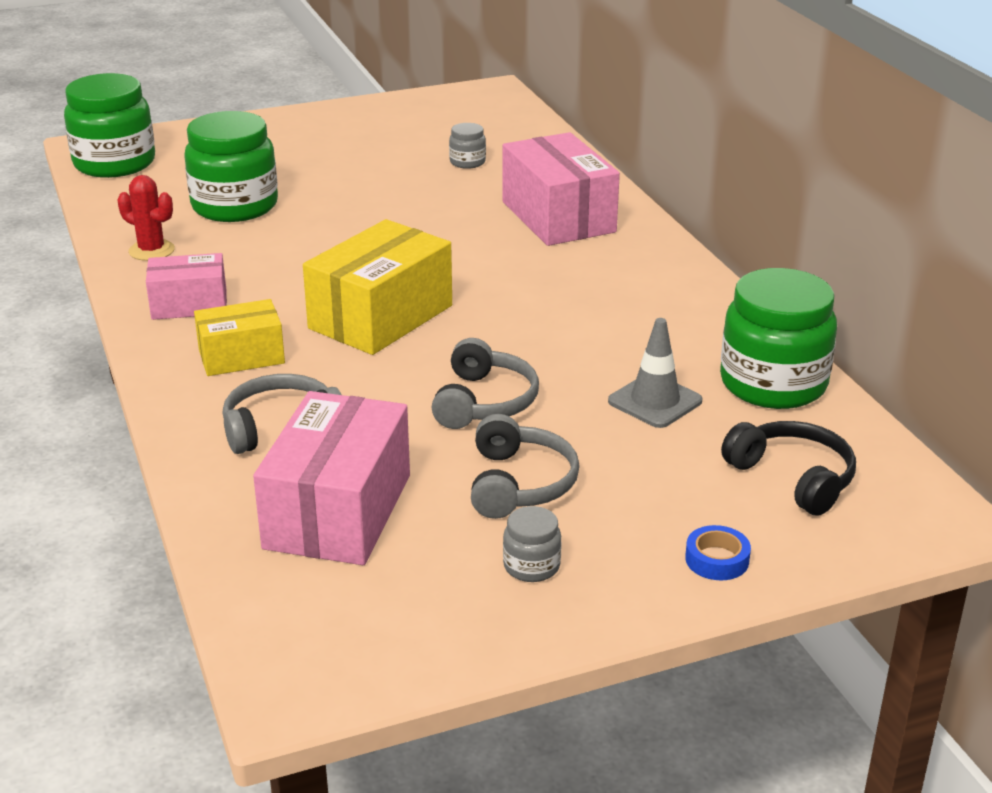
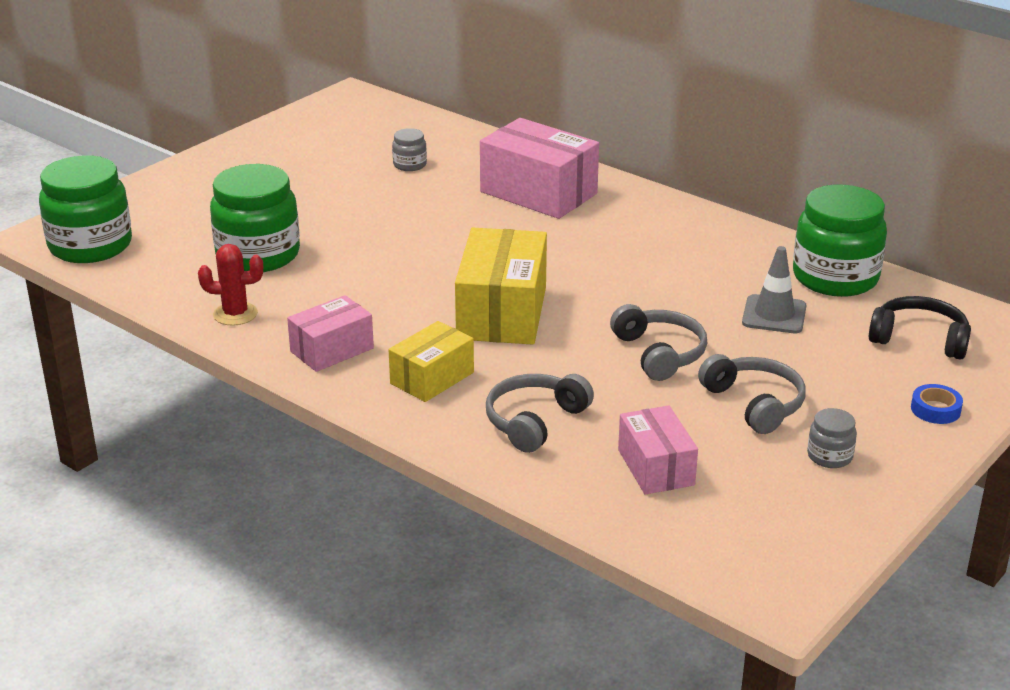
camera: 30 degrees left, 0 degrees up
(338, 511) = (655, 467): pink box -> pink box, size x0.60

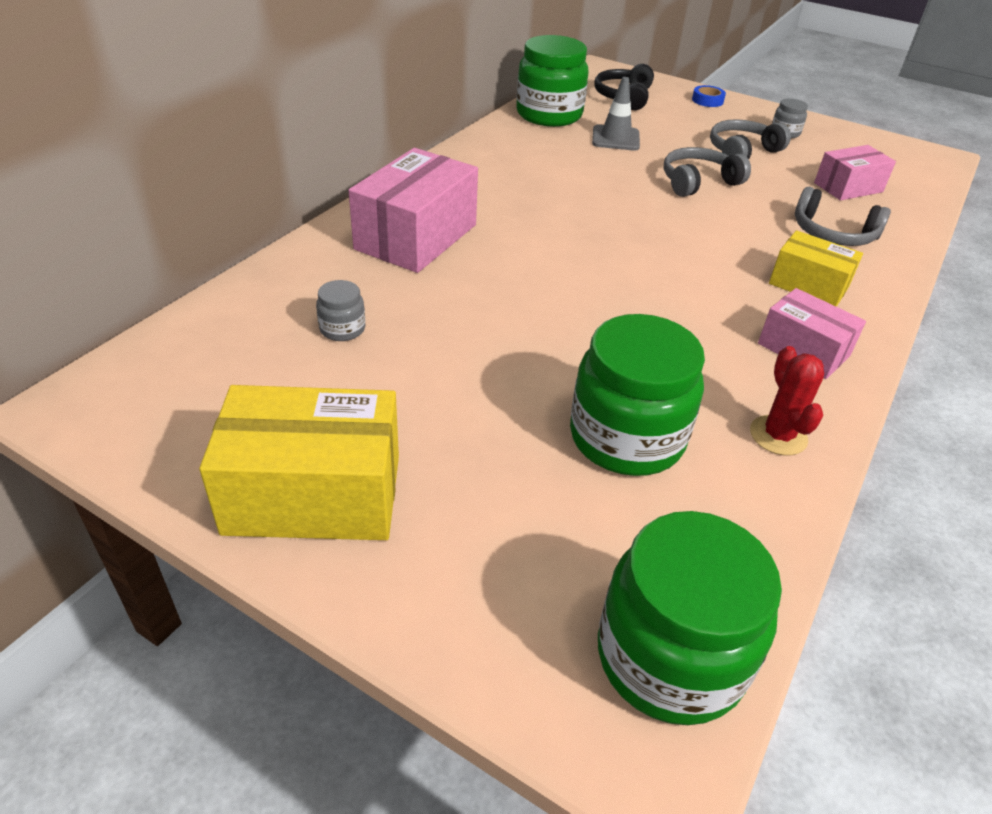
camera: 100 degrees left, 10 degrees up
(502, 313) = (674, 252): yellow box -> yellow box (314, 494)

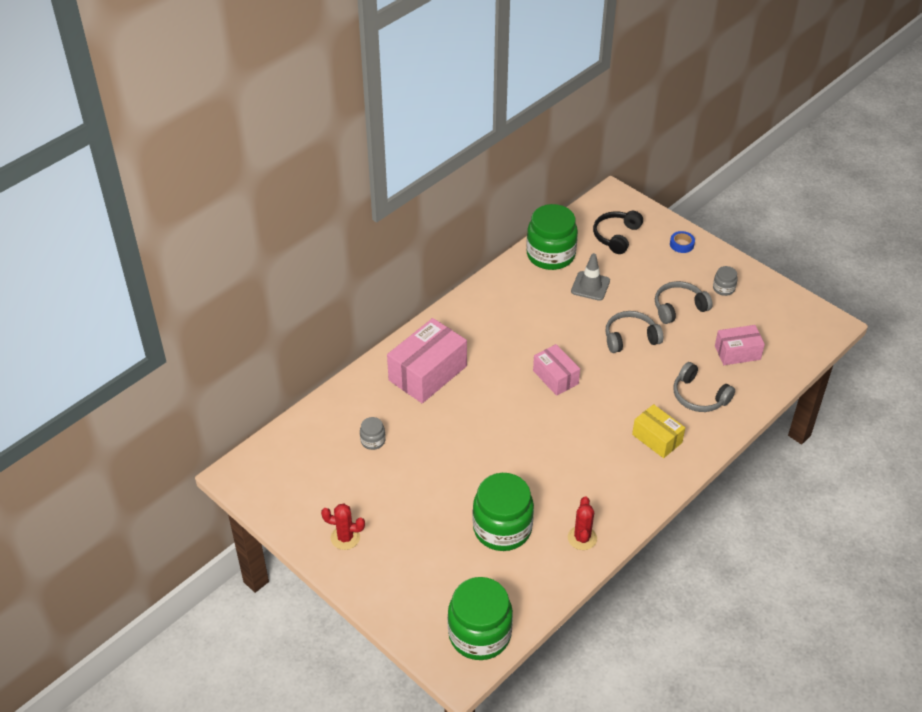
camera: 15 degrees right, 5 degrees up
(314, 494) = (345, 538): yellow box -> red cactus
(803, 350) = (626, 486): pink box -> pink box (555, 377)

